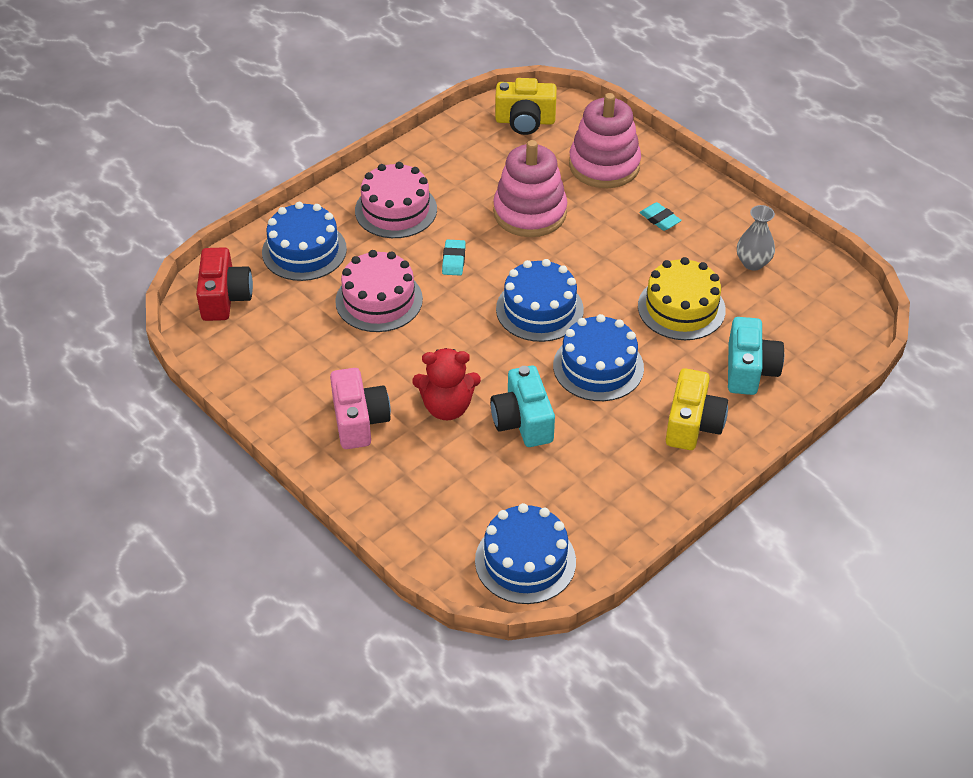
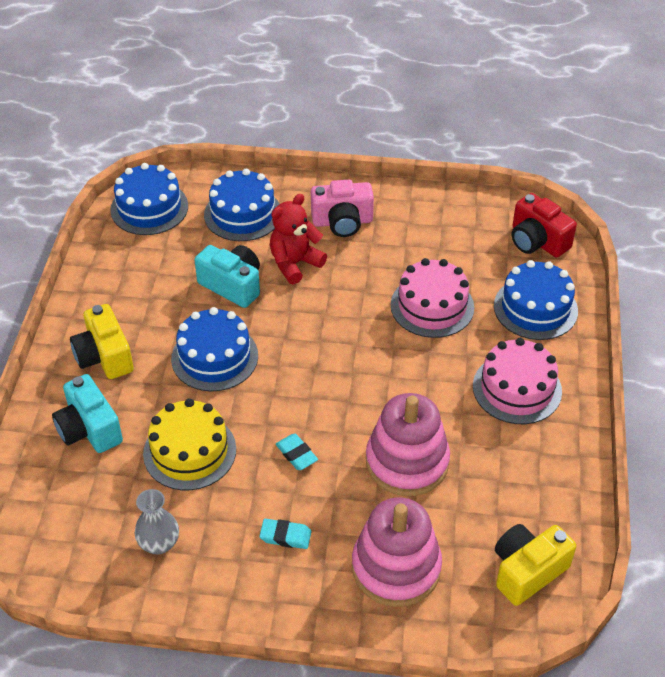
camera: 140 degrees right, 0 degrees up
(359, 421) = (342, 222): pink camera -> pink camera turned 45 degrees counterclockwise
(453, 260) = (417, 374): turquoise eraser -> turquoise eraser (296, 454)
(539, 309) = (305, 375): blue cake -> blue cake (243, 214)

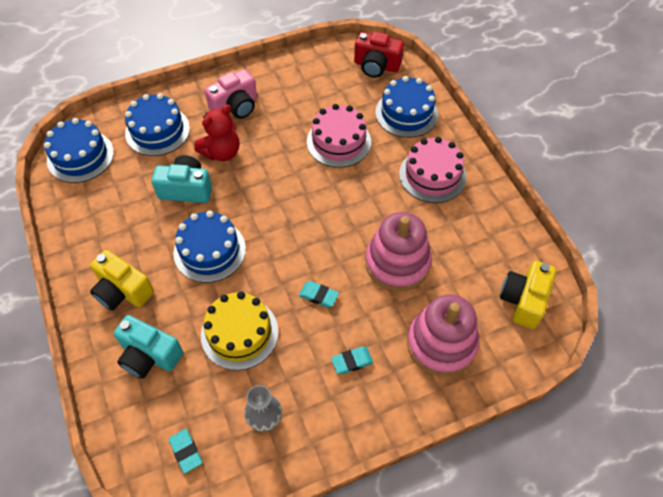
camera: 30 degrees left, 10 degrees up
(63, 534) = (186, 451): none -> turquoise eraser
(295, 263) = (222, 152): red teddy bear -> red teddy bear turned 150 degrees counterclockwise

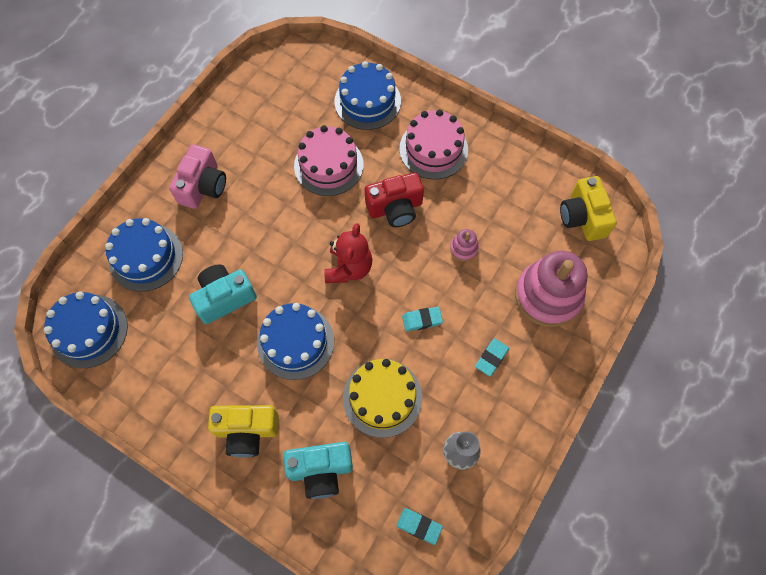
camera: 35 degrees left, 10 degrees up
(222, 152) = (228, 241): red teddy bear -> red teddy bear (349, 268)
(376, 66) = (304, 67): red camera -> red camera (395, 208)
(397, 263) = (463, 248): pink stacking toy -> pink stacking toy, size x0.43

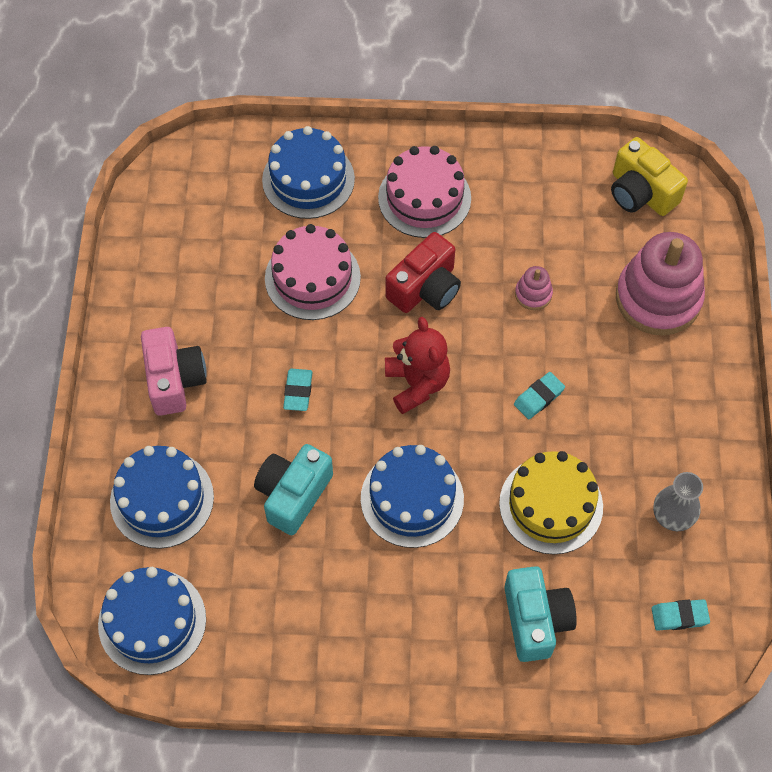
camera: 30 degrees left, 5 degrees down
(247, 431) = (424, 626): yellow camera -> none
(321, 470) = (535, 620): turquoise camera -> turquoise camera turned 60 degrees counterclockwise
(491, 358) = (641, 397): turquoise eraser -> turquoise eraser (298, 391)

